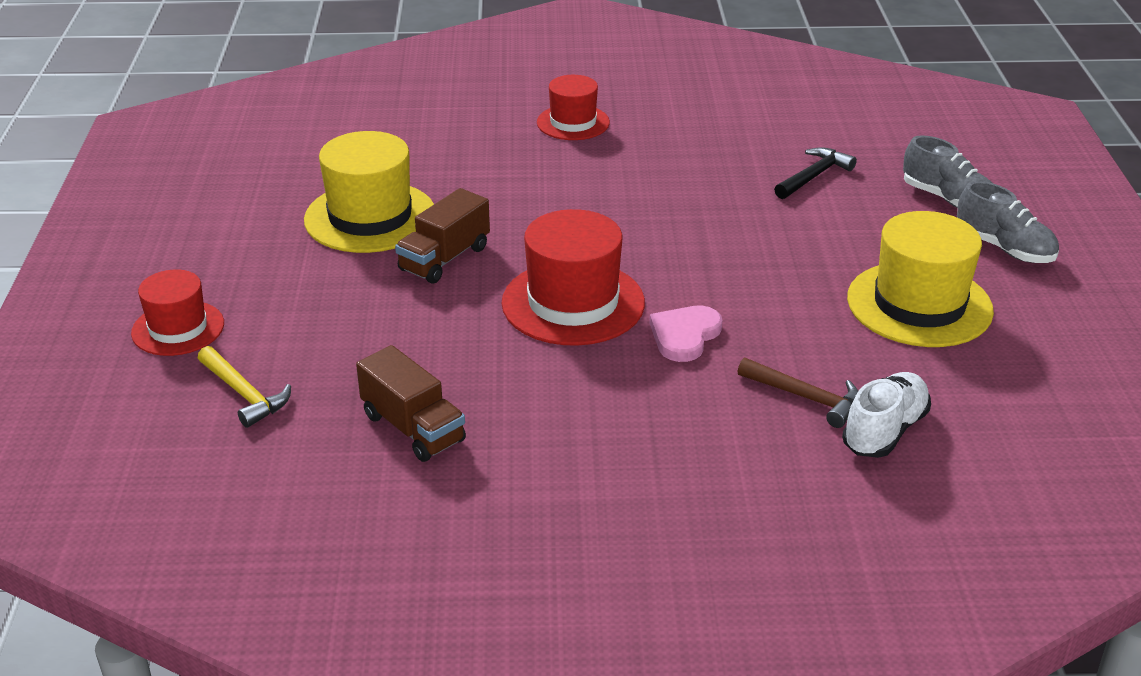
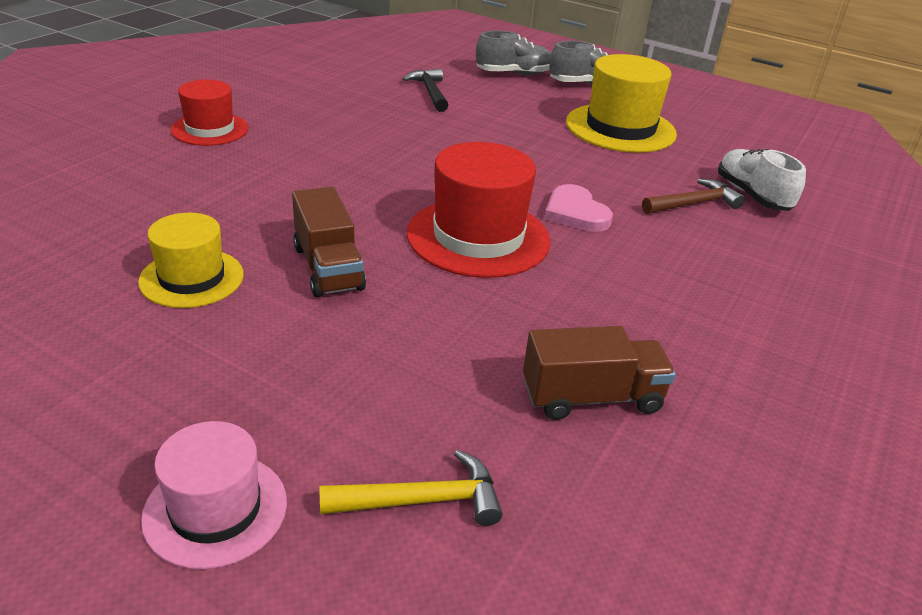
camera: 60 degrees left, 0 degrees up
(178, 328) = (215, 509): red hat -> pink hat
(370, 217) = (192, 278): yellow hat -> yellow hat, size x0.62

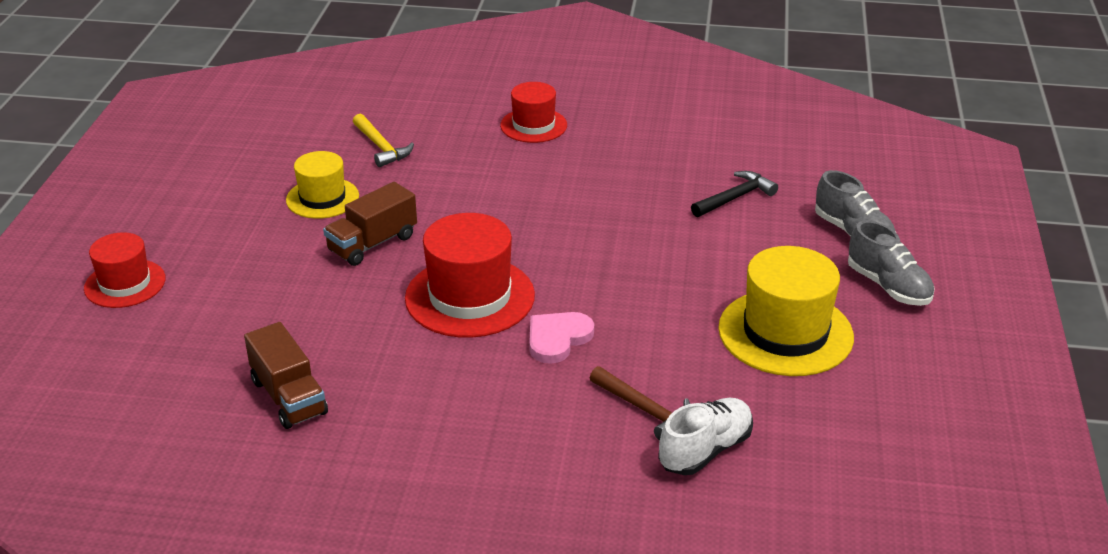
camera: 70 degrees right, 0 degrees up
(215, 509) = (125, 283): pink hat -> red hat
(422, 500) = (158, 349): yellow hammer -> yellow hammer (381, 147)

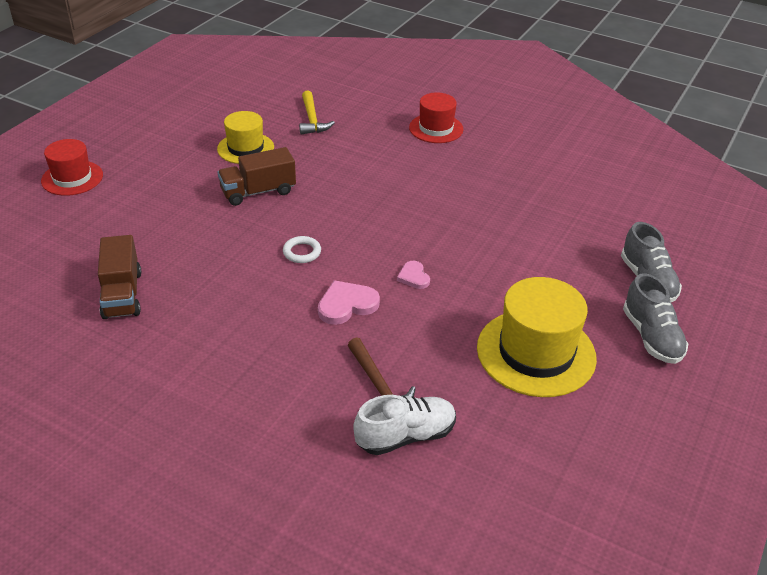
camera: 20 degrees right, 5 degrees up
(470, 297) = (302, 252): red hat -> white ring
(611, 291) = (413, 277): none -> pink heart
(735, 198) = (562, 225): black hammer -> none

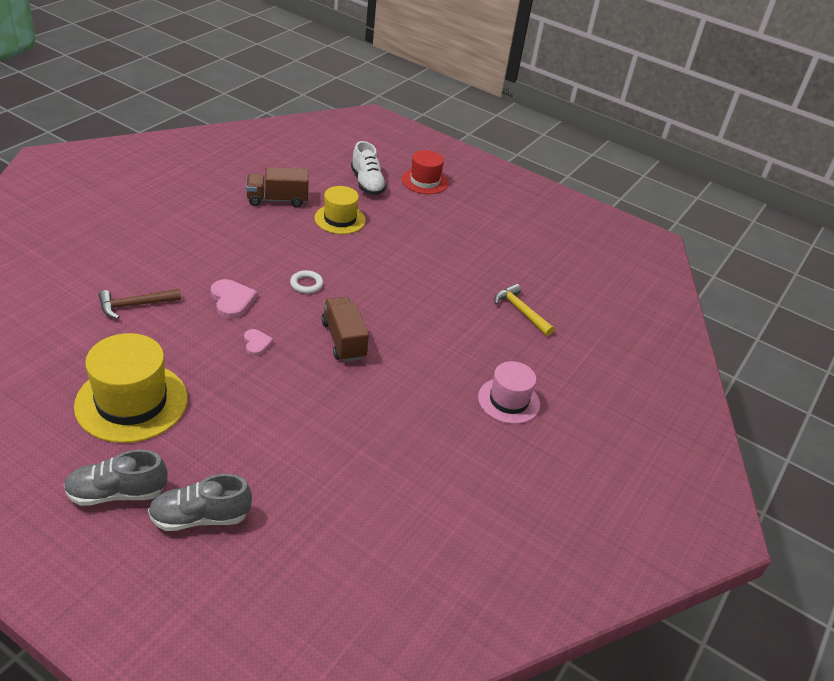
camera: 90 degrees right, 0 degrees up
(245, 148) = (467, 266): yellow hat -> yellow hat (340, 219)
(258, 192) = (397, 268): brown truck -> brown truck (343, 340)
(312, 119) = (521, 311): yellow hammer -> yellow hammer turned 60 degrees clockwise
(405, 436) = (78, 311): white shoe -> white shoe (367, 183)
(413, 277) = (256, 343): pink heart -> pink heart turned 90 degrees clockwise
(436, 128) = (508, 401): red hat -> pink hat

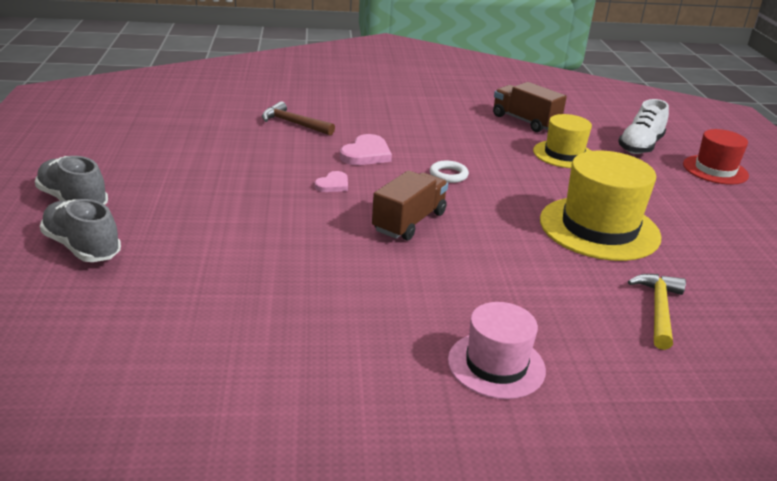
camera: 55 degrees right, 10 degrees down
(131, 402) = (184, 165): yellow hat -> yellow hat (599, 228)

